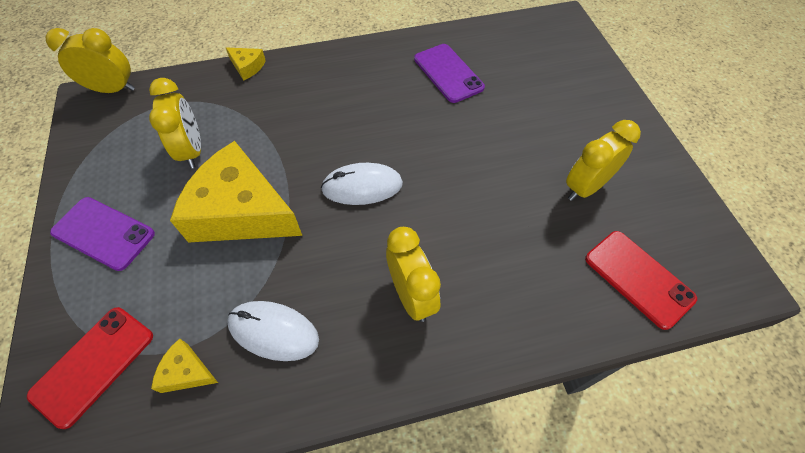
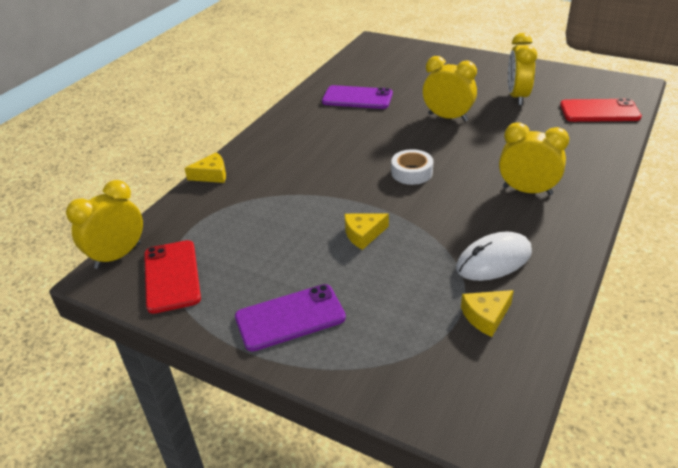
camera: 45 degrees left, 20 degrees down
(93, 365) = (426, 368): red phone -> red phone (172, 276)
(192, 150) = (264, 236): yellow clock -> yellow clock (447, 117)
(241, 211) = (363, 234): yellow cheese -> yellow cheese, size x0.42
(362, 186) = (412, 172): white mouse -> white tape

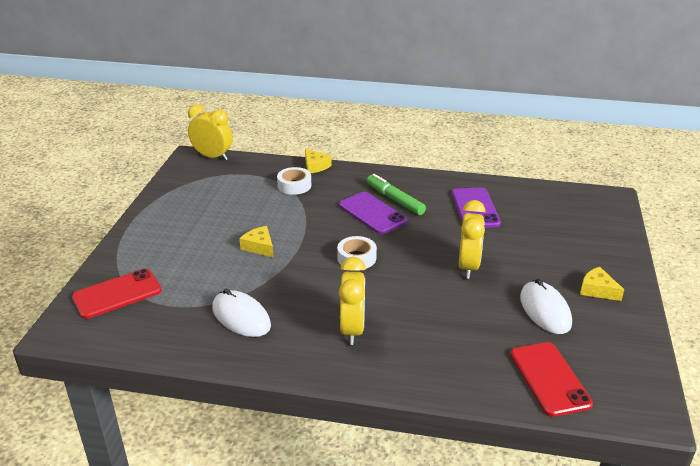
camera: 70 degrees right, 5 degrees down
(172, 276) = (196, 180): red phone -> red phone (117, 294)
(245, 195) = (294, 185): none -> white tape
(290, 317) = (162, 232): purple phone -> purple phone (372, 213)
(317, 135) = (394, 200): none -> green marker
(486, 316) = (172, 318): yellow cheese -> yellow cheese (597, 290)
(517, 97) = (545, 310): yellow clock -> white mouse

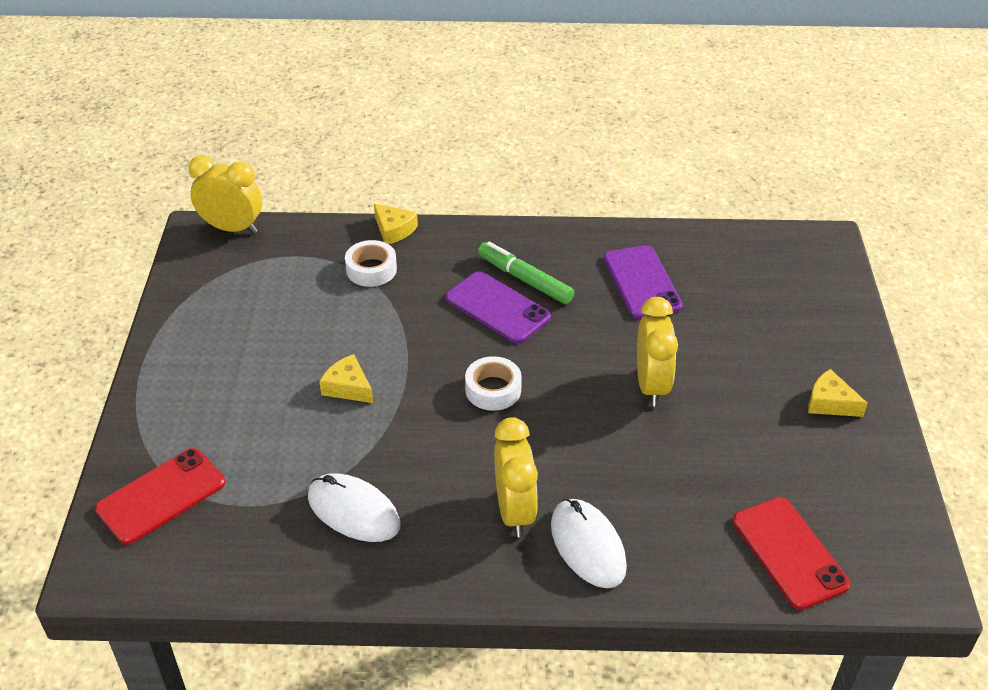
camera: 10 degrees left, 10 degrees up
(545, 310) = (766, 445): white mouse -> white mouse (587, 546)

